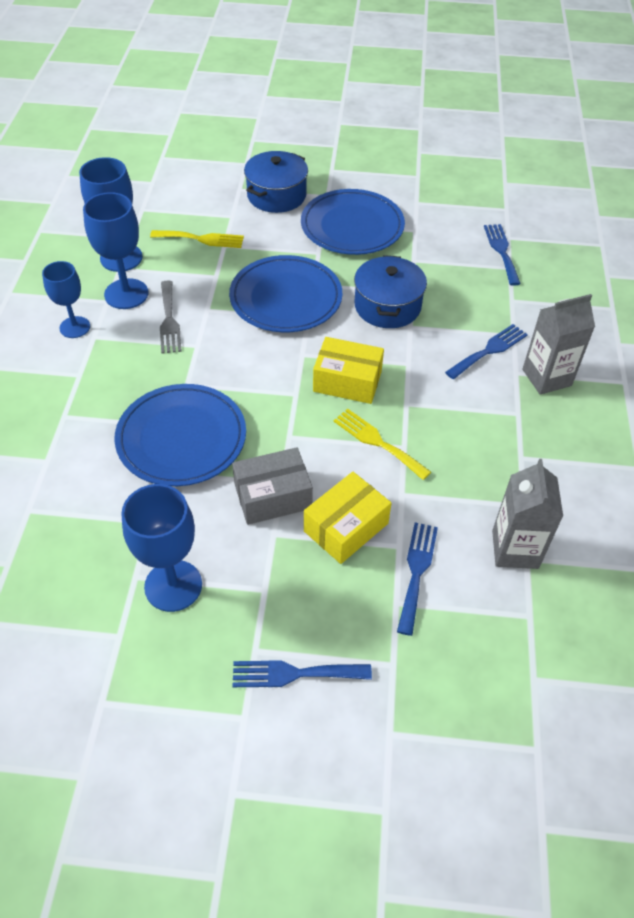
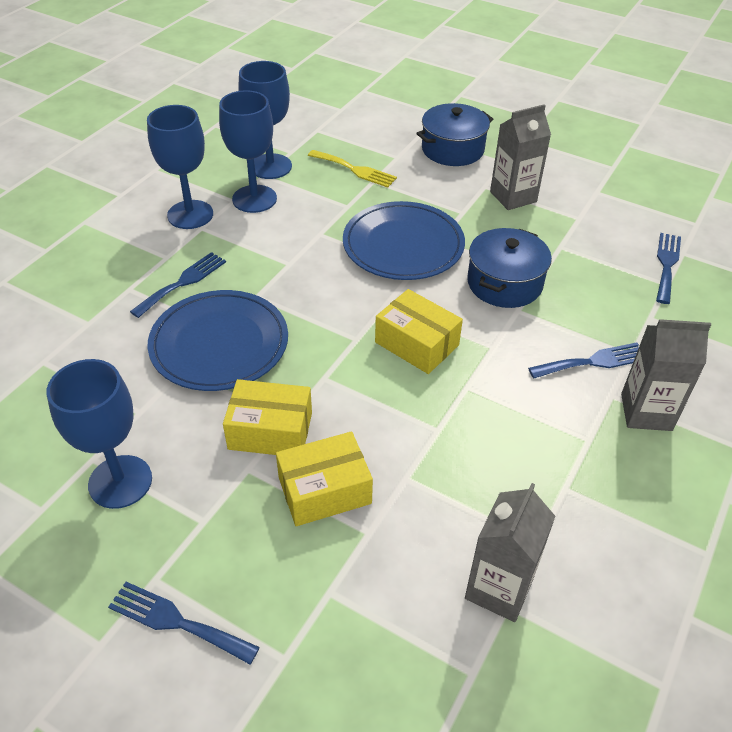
camera: 25 degrees right, 5 degrees down
(75, 327) = (190, 215): blue goblet -> blue goblet, size x1.50
(169, 320) = (278, 233): grey fork -> none
(273, 496) = (270, 431): grey box -> yellow box
(352, 226) = (513, 197): blue plate -> grey carton
(377, 442) = (411, 415): yellow fork -> none
(417, 572) = (371, 568): blue fork -> blue fork (183, 282)

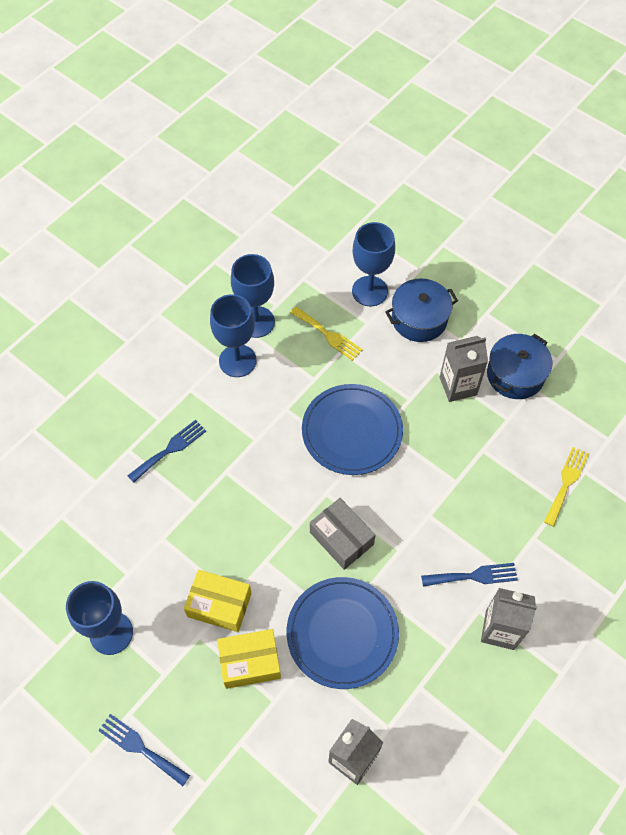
camera: 10 degrees right, 15 degrees up
(190, 215) = (183, 373): blue goblet -> blue goblet (369, 291)
(219, 344) = (192, 517): blue plate -> blue plate (342, 633)
(416, 344) = (341, 538): yellow box -> grey box
(504, 283) = (425, 485): blue pot -> blue pot (515, 375)
(667, 264) = (566, 483): blue fork -> yellow fork

